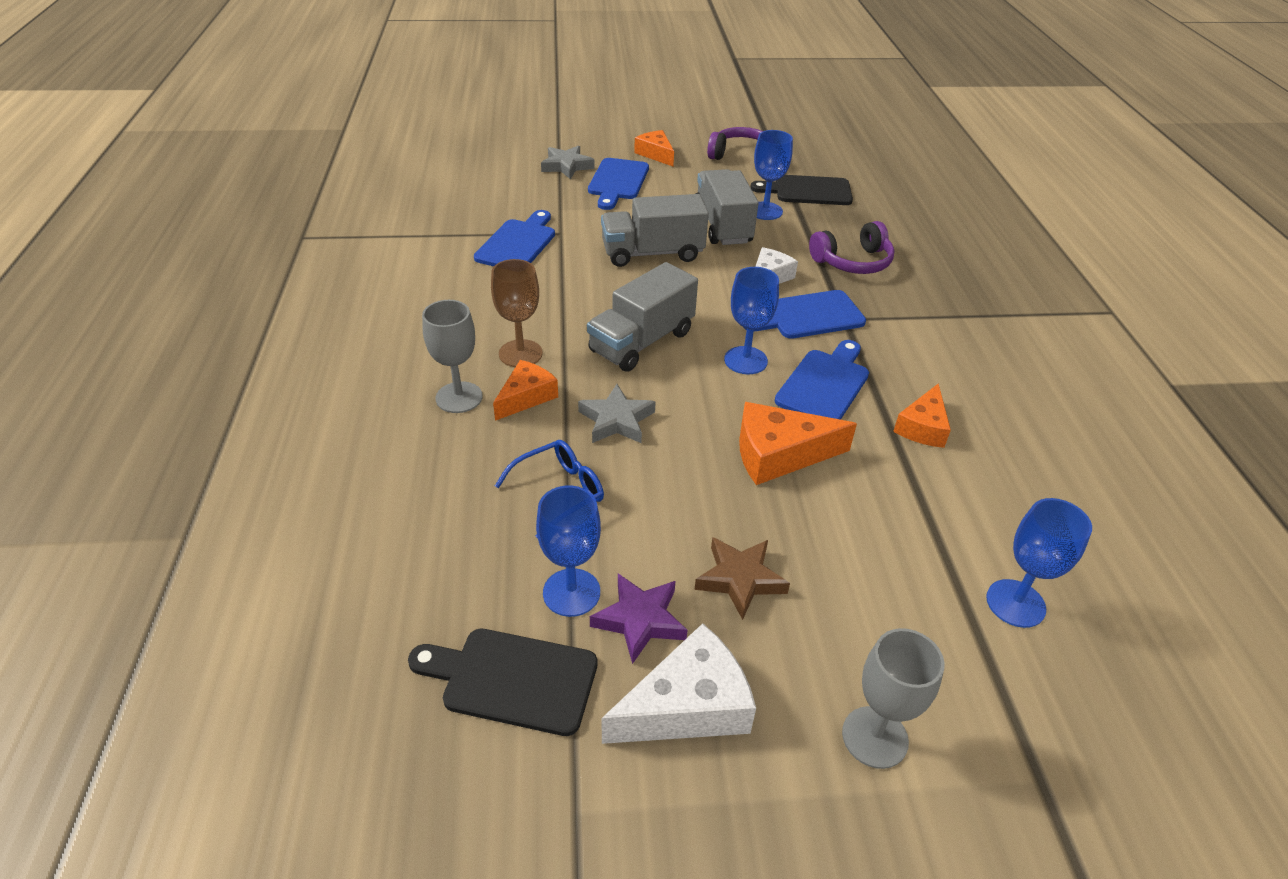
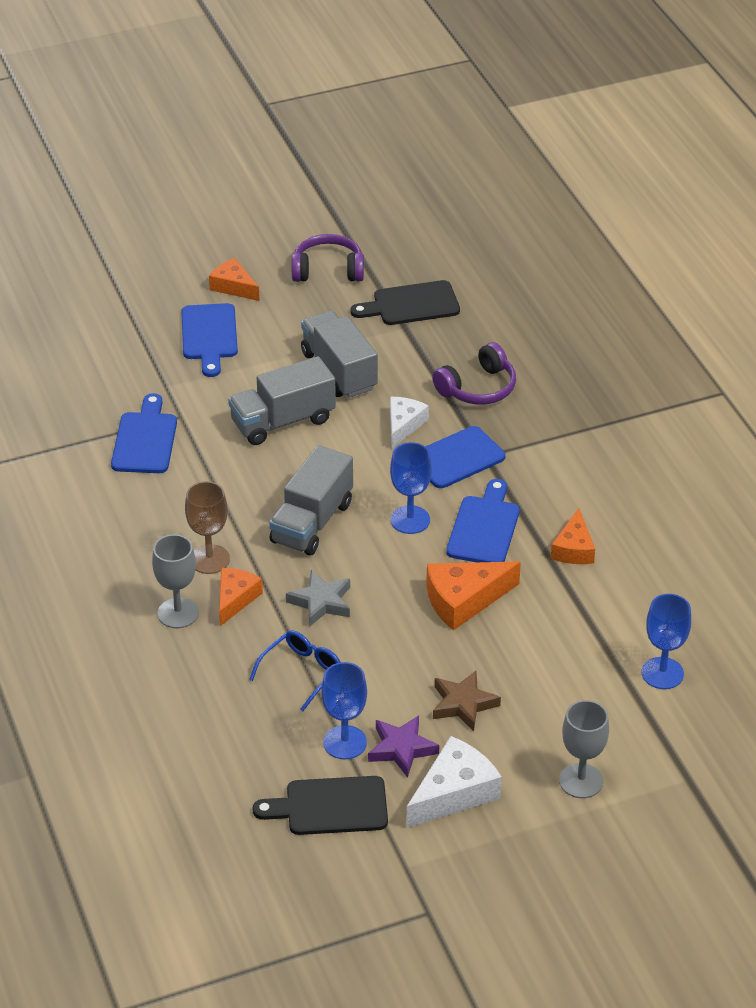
camera: 15 degrees left, 0 degrees up
(567, 166) = (145, 326): grey star -> none
(765, 211) = (375, 342): blue goblet -> none

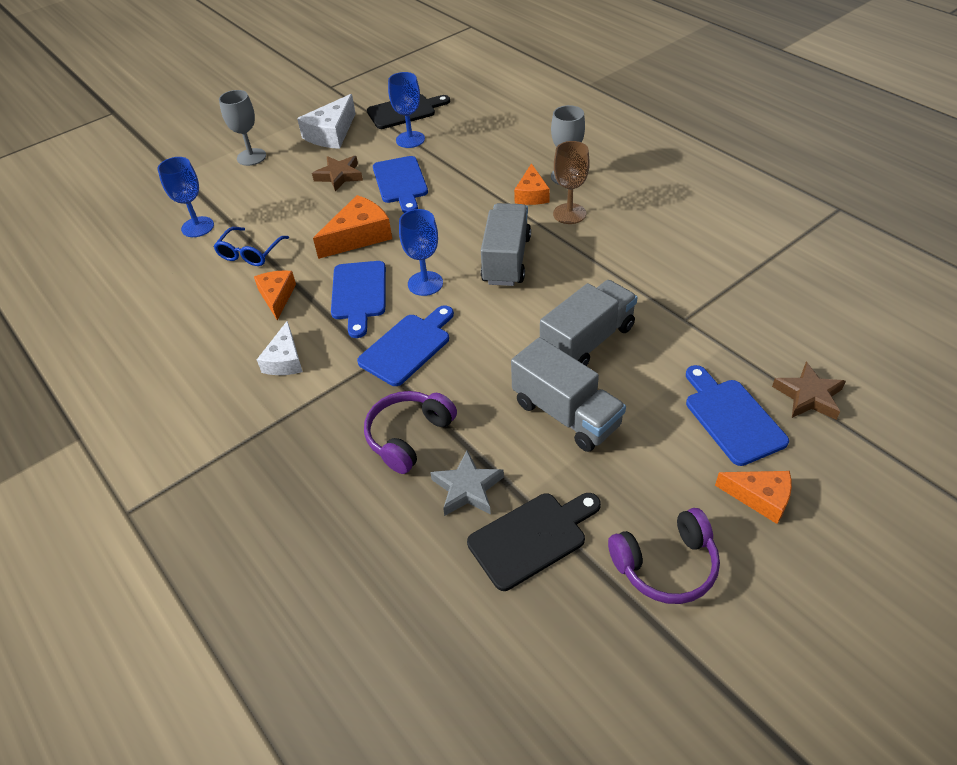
camera: 165 degrees right, 5 degrees up
(135, 334) = (808, 396): none -> brown star
(145, 440) = (698, 289): blue cutting board -> blue cutting board (401, 182)
(301, 672) = (458, 166): blue glasses -> blue glasses (250, 253)
(321, 602) = (467, 208): grey star -> grey star (467, 488)
(401, 749) = (372, 145): purple star -> none
(404, 425) = (469, 370): white cheese -> white cheese (285, 360)

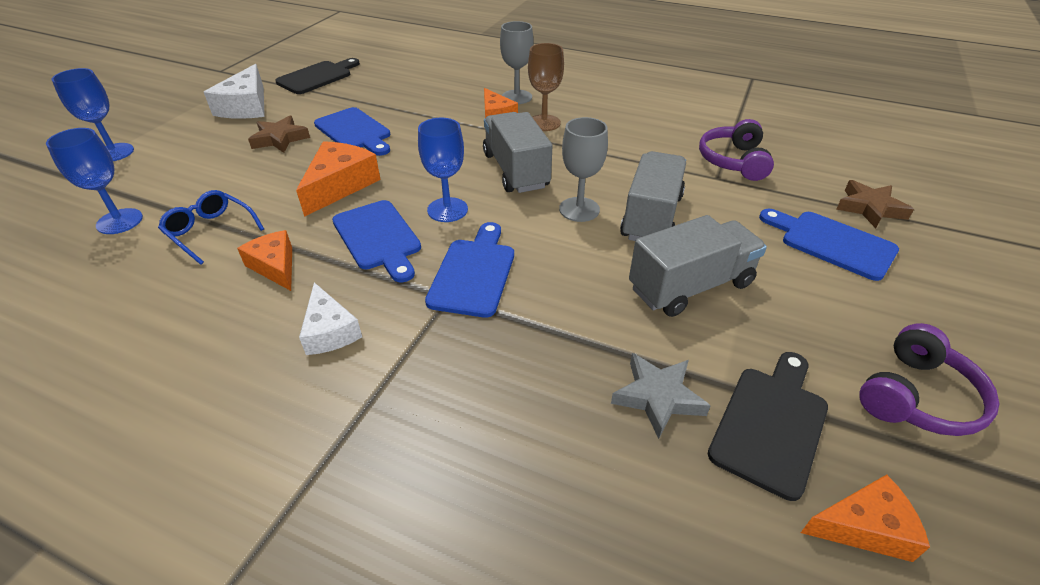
camera: 30 degrees left, 5 degrees down
(250, 253) = (210, 231): blue glasses -> blue glasses turned 135 degrees clockwise
(251, 157) = (158, 142): grey goblet -> grey goblet (579, 209)
(409, 436) = (546, 365): purple headphones -> purple headphones (733, 161)
(410, 139) = (339, 97): blue goblet -> blue goblet (114, 153)
(566, 414) = (690, 286): grey truck -> grey truck turned 45 degrees counterclockwise
(760, 498) = (923, 302): orange cheese -> orange cheese (864, 527)

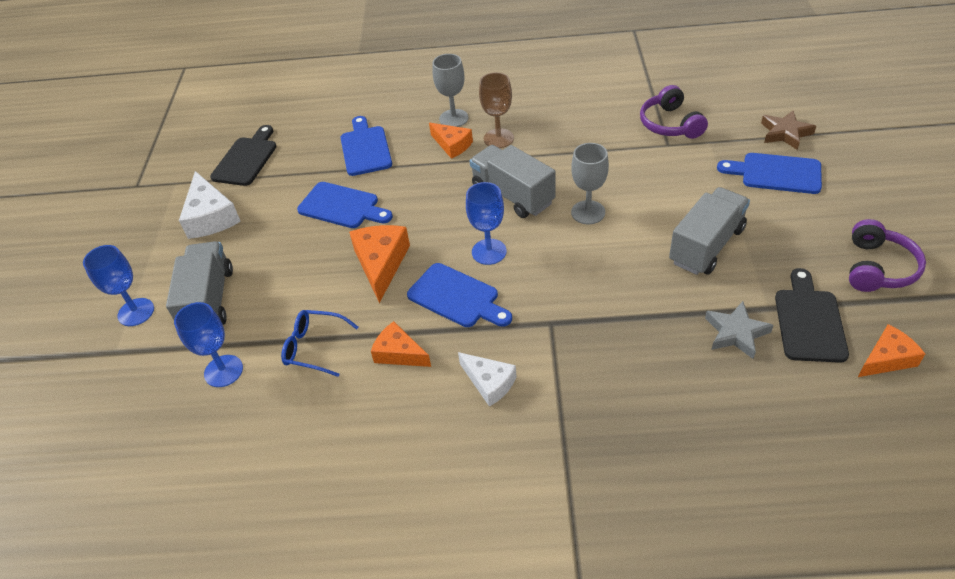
camera: 20 degrees left, 5 degrees up
(280, 139) = (281, 239): brown star -> none
(473, 273) = (553, 296): blue cutting board -> blue cutting board (365, 148)
(651, 217) = (644, 199): grey truck -> grey truck (209, 301)

